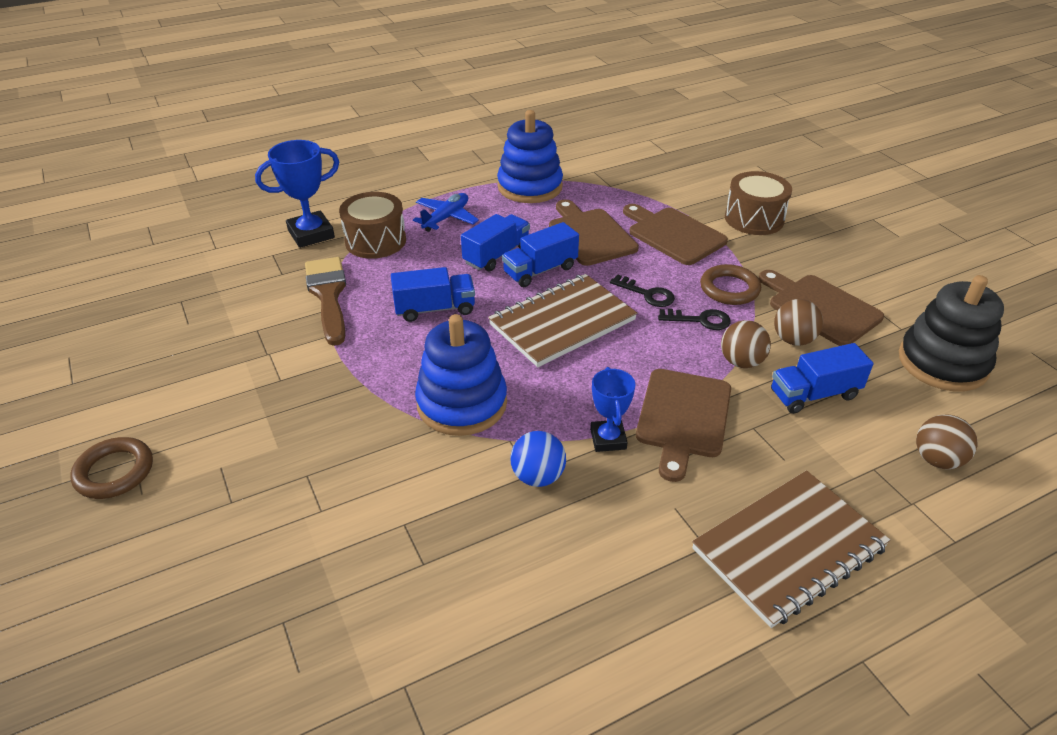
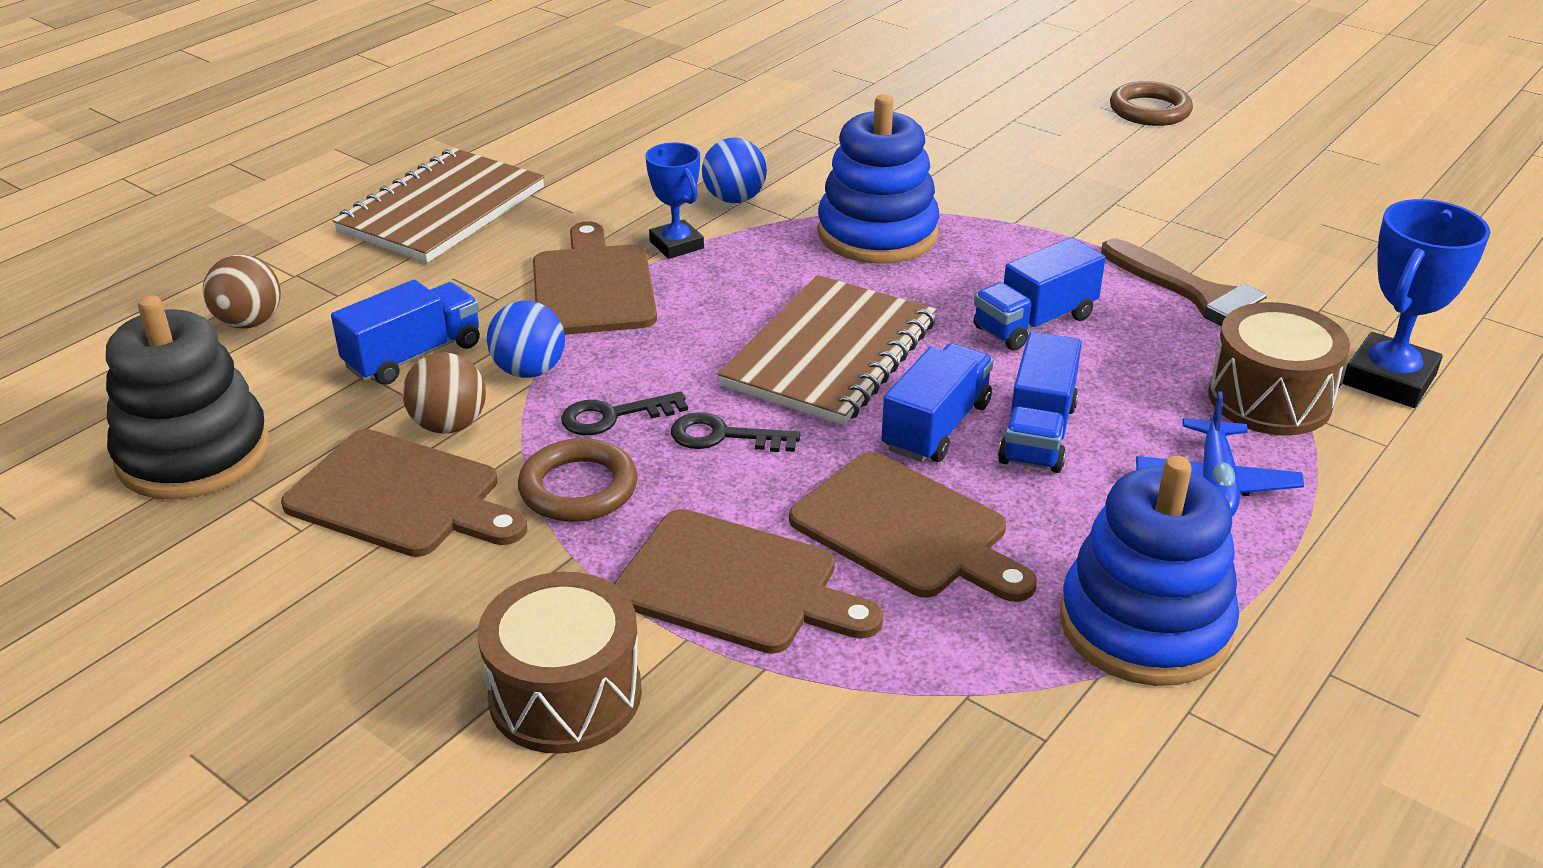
camera: 155 degrees right, 5 degrees down
(741, 362) = (529, 371): brown ball -> blue ball

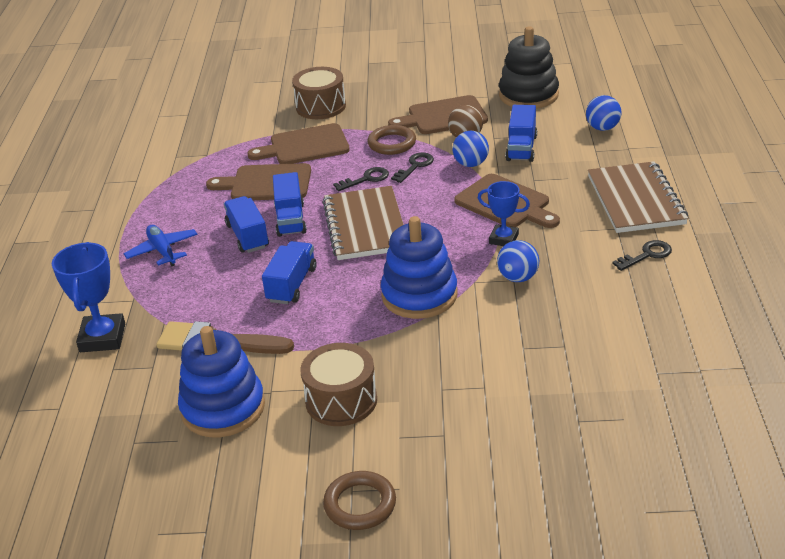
camera: 145 degrees right, 0 degrees up
(249, 322) = (602, 128): brown ball -> blue ball
(559, 156) = (647, 255): none -> black key
(1144, 625) = (163, 194): blue stacking toy -> blue stacking toy (223, 408)
(1269, 399) = (157, 299): brown drum -> brown drum (341, 400)

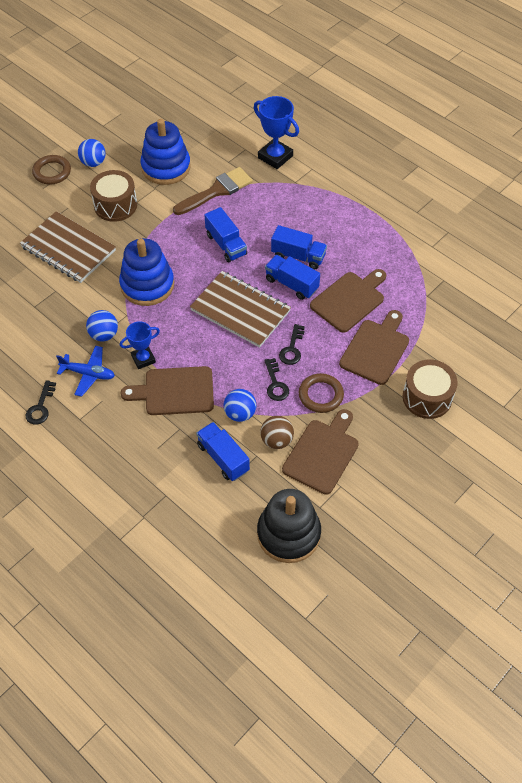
camera: 130 degrees right, 20 degrees up
(162, 251) = (329, 215): blue plane -> blue plane (88, 374)
(602, 128) = (185, 530): blue ball -> blue ball (93, 163)
(635, 200) = (89, 457): brown notebook -> brown notebook (68, 249)

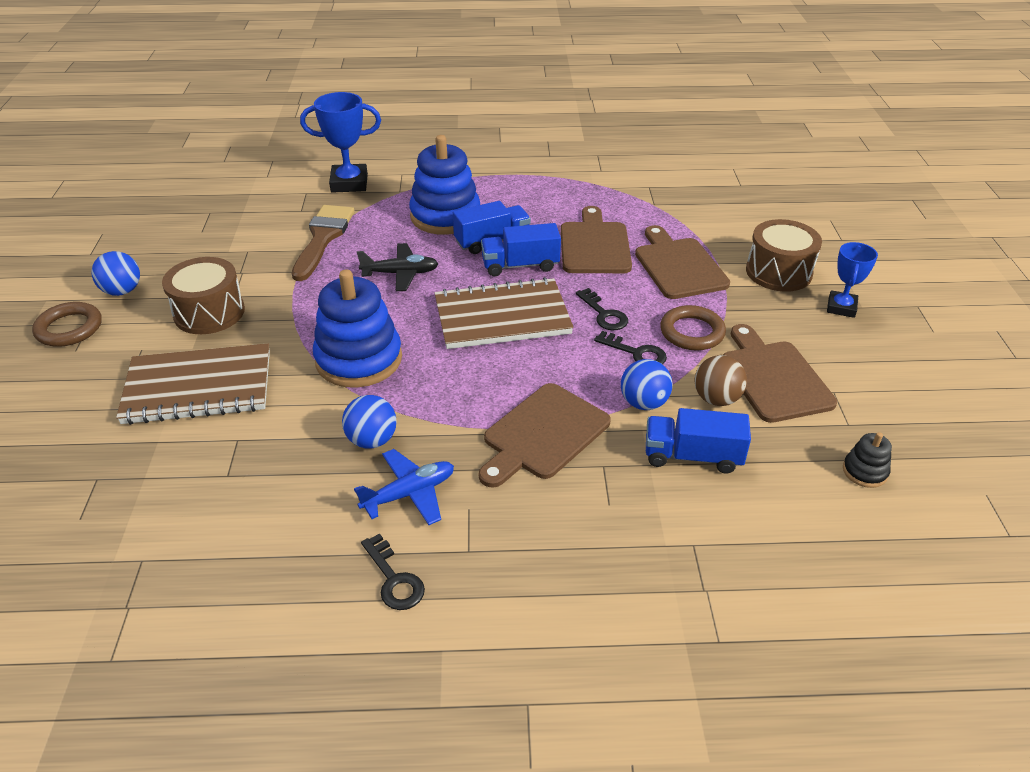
camera: 45 degrees left, 15 degrees down
(143, 359) = (458, 430): blue trophy -> blue trophy (841, 307)
(166, 167) = (230, 249): blue stacking toy -> blue stacking toy (445, 216)
(226, 244) = (400, 273): blue truck -> black plane
(288, 534) = (864, 471): black stacking toy -> black stacking toy, size x0.44

